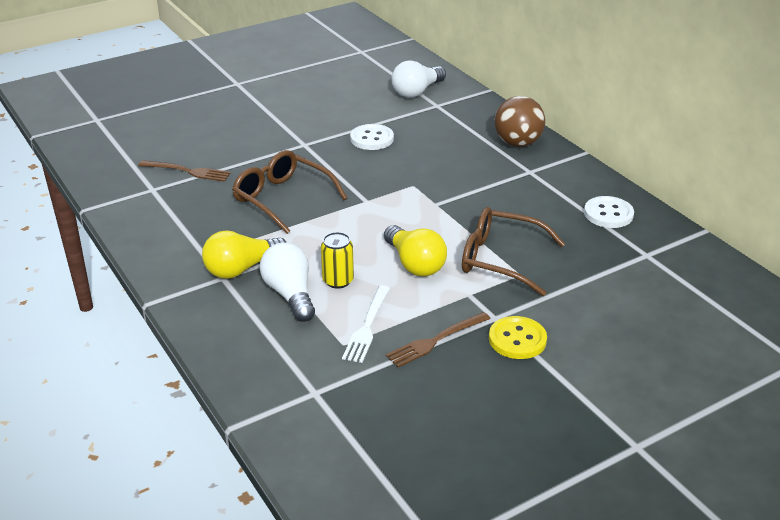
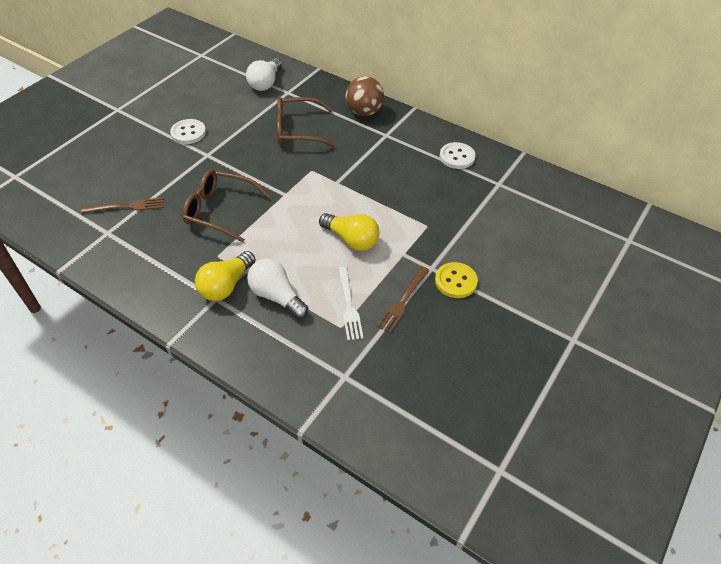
camera: 25 degrees left, 15 degrees up
(338, 281) = (305, 272): yellow can -> none
(372, 139) = (256, 136): white button -> white button (188, 133)
(500, 260) = (408, 217): brown glasses -> brown glasses (298, 130)

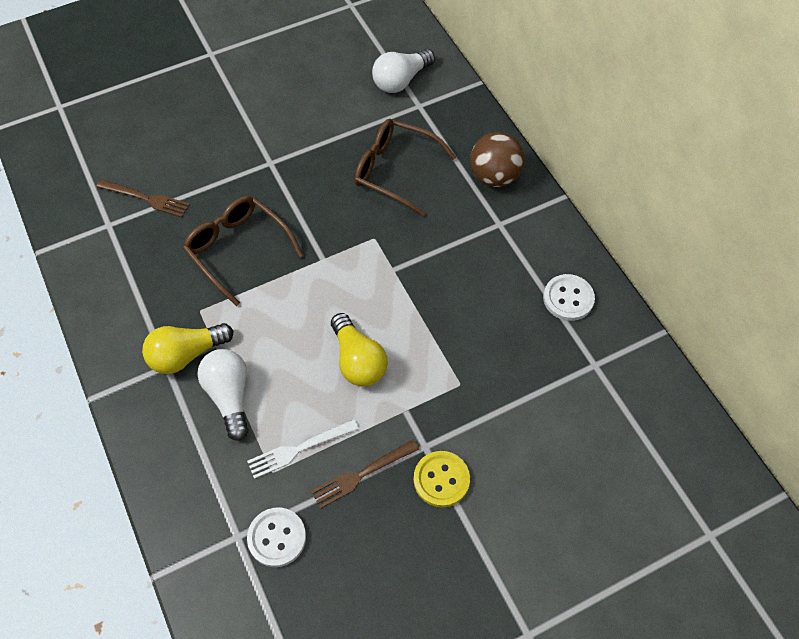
camera: 30 degrees right, 10 degrees up
(188, 133) = (268, 121): white button -> white button (277, 537)
(349, 306) = (298, 449): white fork -> white fork turned 45 degrees clockwise

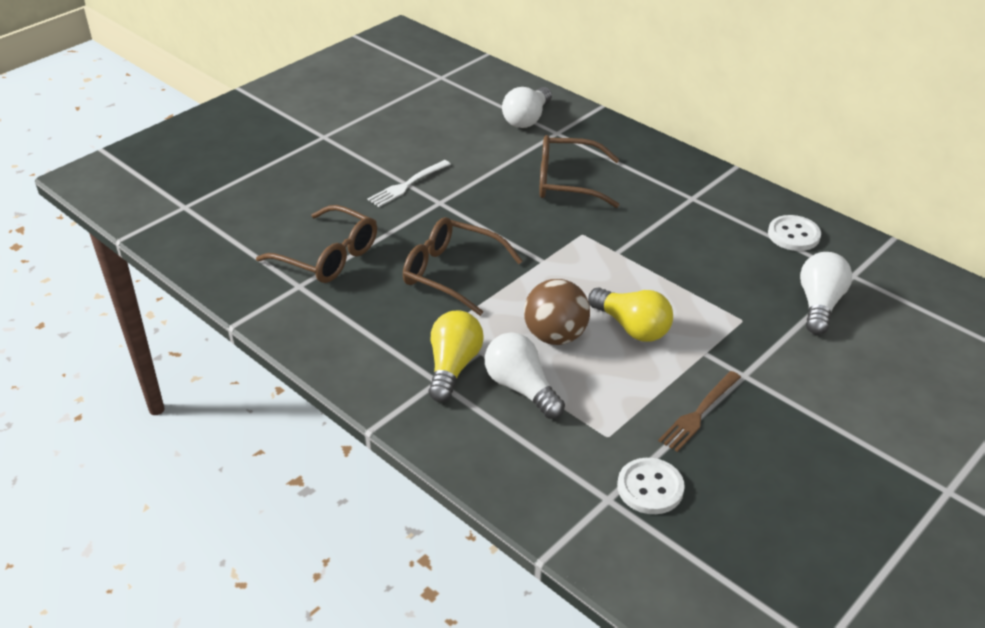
camera: 20 degrees left, 20 degrees down
(147, 198) = (328, 256): brown fork -> brown glasses
(186, 354) = (453, 367): yellow light bulb -> yellow light bulb turned 150 degrees clockwise
(298, 449) = (622, 411): white fork -> white fork (407, 185)
(441, 479) = (778, 396): yellow button -> none
(494, 176) = (663, 166): brown ball -> brown ball (555, 336)
(541, 389) = (819, 304): none -> white light bulb

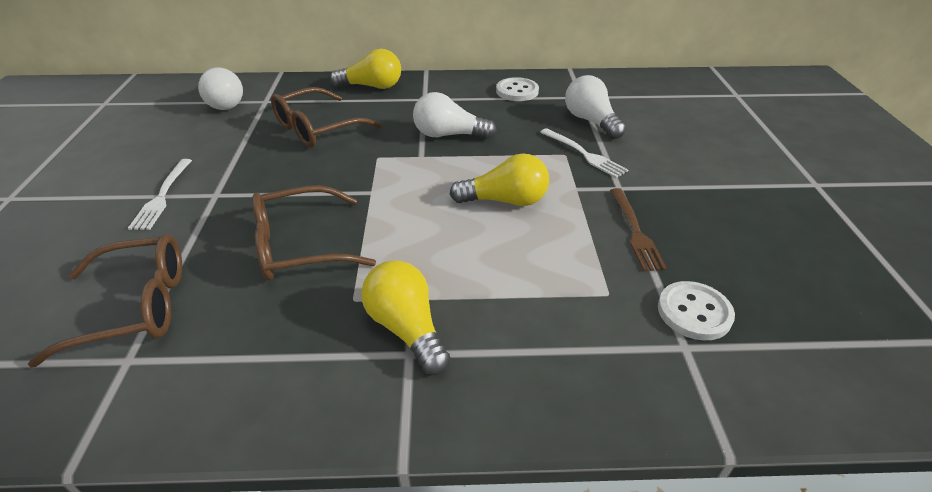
camera: 45 degrees left, 0 degrees up
(521, 388) = (491, 304): white light bulb -> white light bulb (449, 135)
(555, 336) = (459, 242): brown ball -> none
(662, 161) = (372, 86): none -> yellow light bulb
(760, 330) = (585, 154): none -> white fork

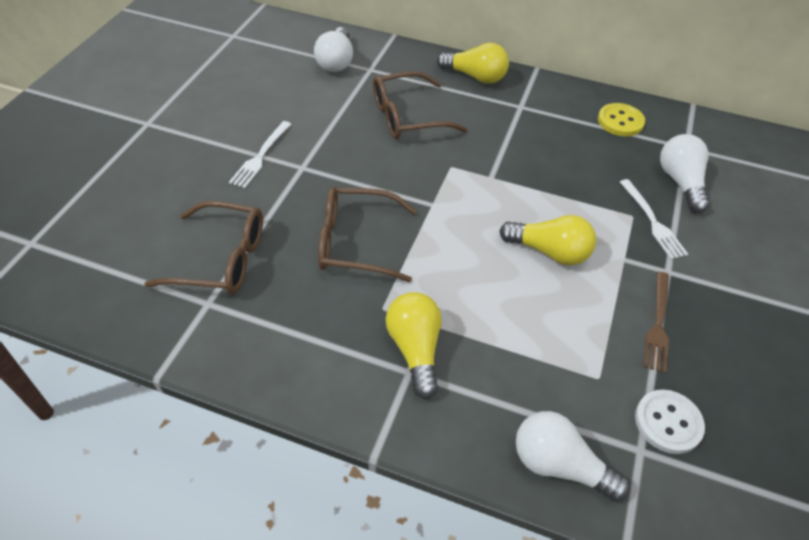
camera: 20 degrees right, 10 degrees up
(449, 135) = (527, 159): white light bulb -> white light bulb (559, 465)
(517, 91) = (620, 121): white button -> yellow button

